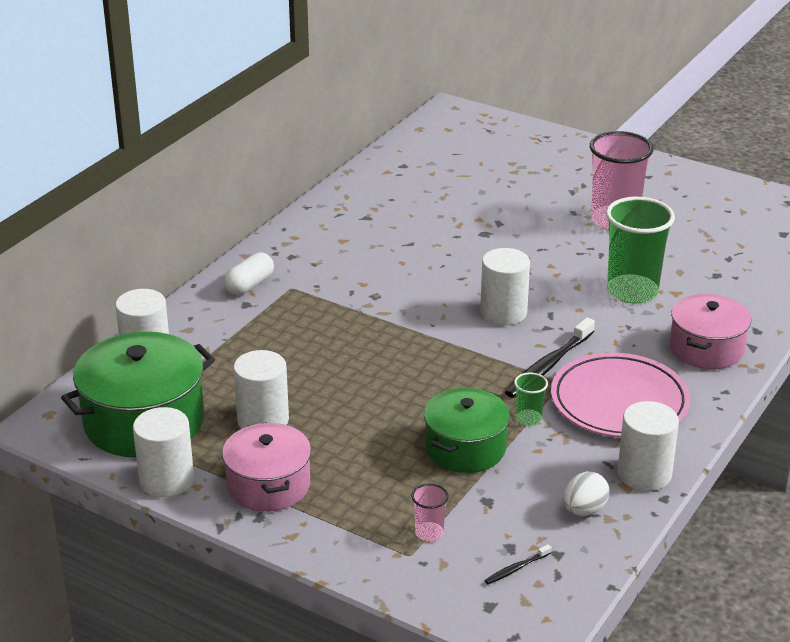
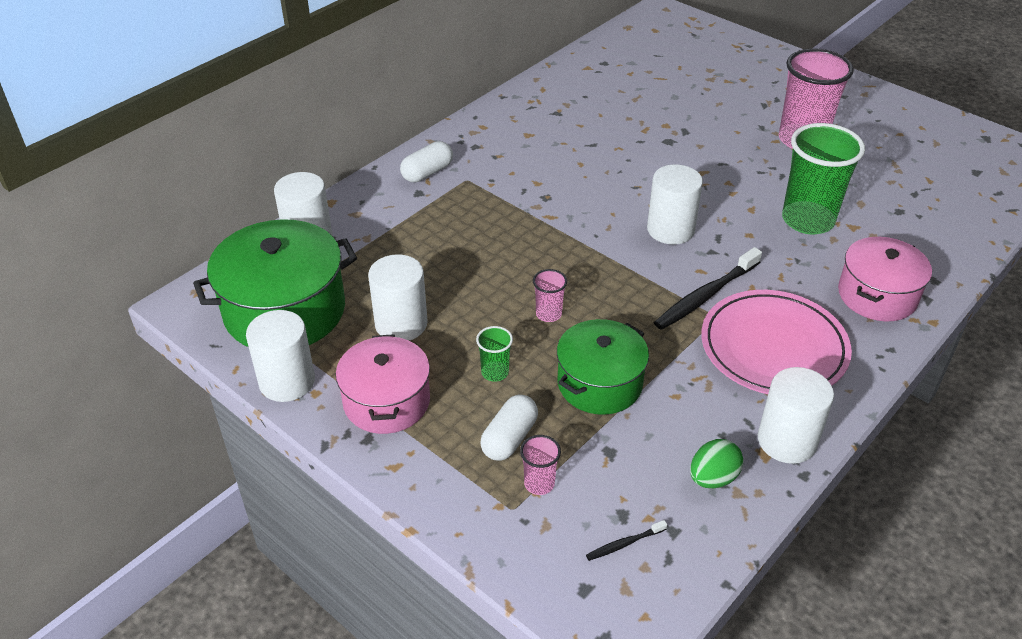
camera: 10 degrees right, 10 degrees up
(392, 501) = (509, 438): none -> white capsule
(403, 397) = (548, 314): none -> pink cup
(528, 418) = (673, 356): green cup -> green cup (495, 372)
(584, 510) = (713, 478): white egg -> green egg

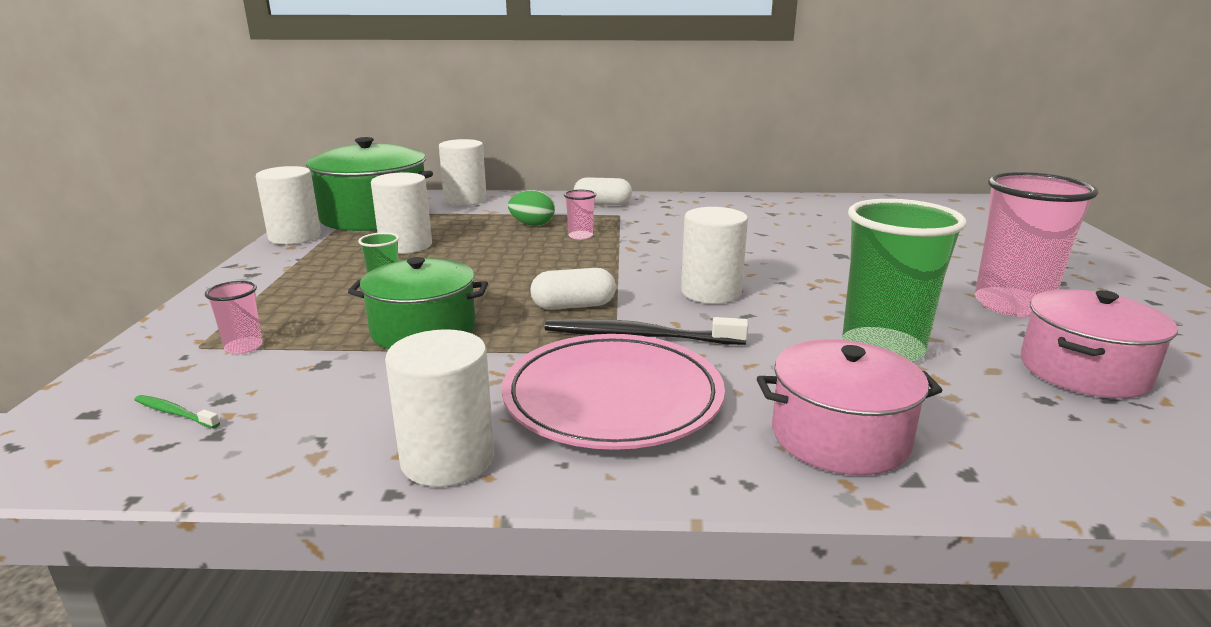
camera: 50 degrees right, 20 degrees down
(386, 401) = (303, 267): pink pot -> pink pot (1083, 370)
(509, 438) = (299, 318): white capsule -> white capsule (573, 306)
(548, 314) = (495, 284): pink cup -> pink cup (580, 236)
(624, 544) = (175, 413): black toothbrush -> green toothbrush
(713, 478) = (328, 431): green egg -> green egg (532, 225)

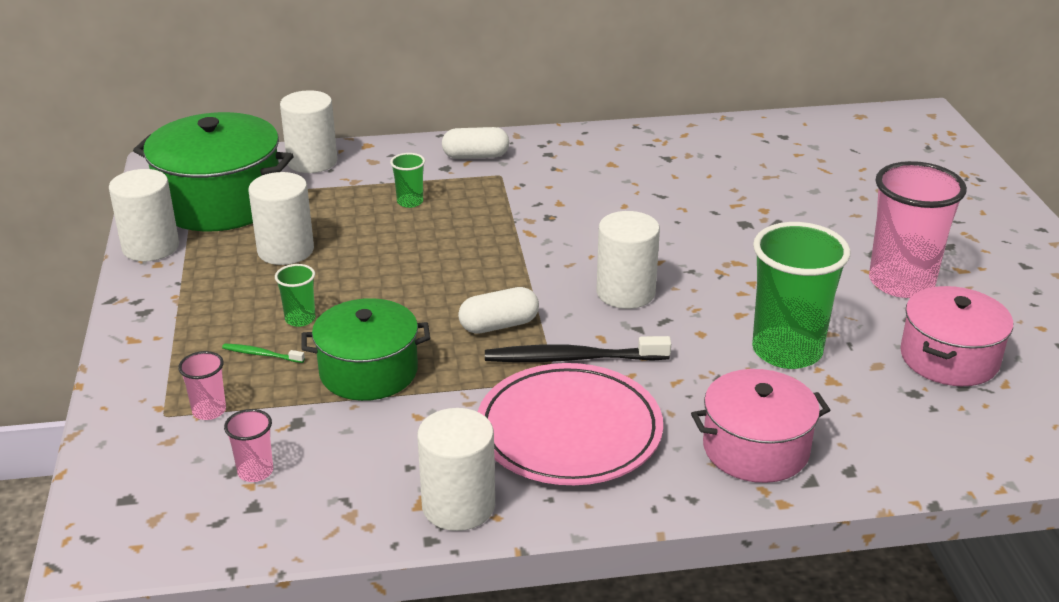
camera: 10 degrees left, 10 degrees up
(175, 413) = (203, 490): green toothbrush -> green toothbrush (262, 354)
(532, 225) = (410, 202): green egg -> green cup
(580, 236) = (470, 217): pink cup -> pink cup (255, 471)

